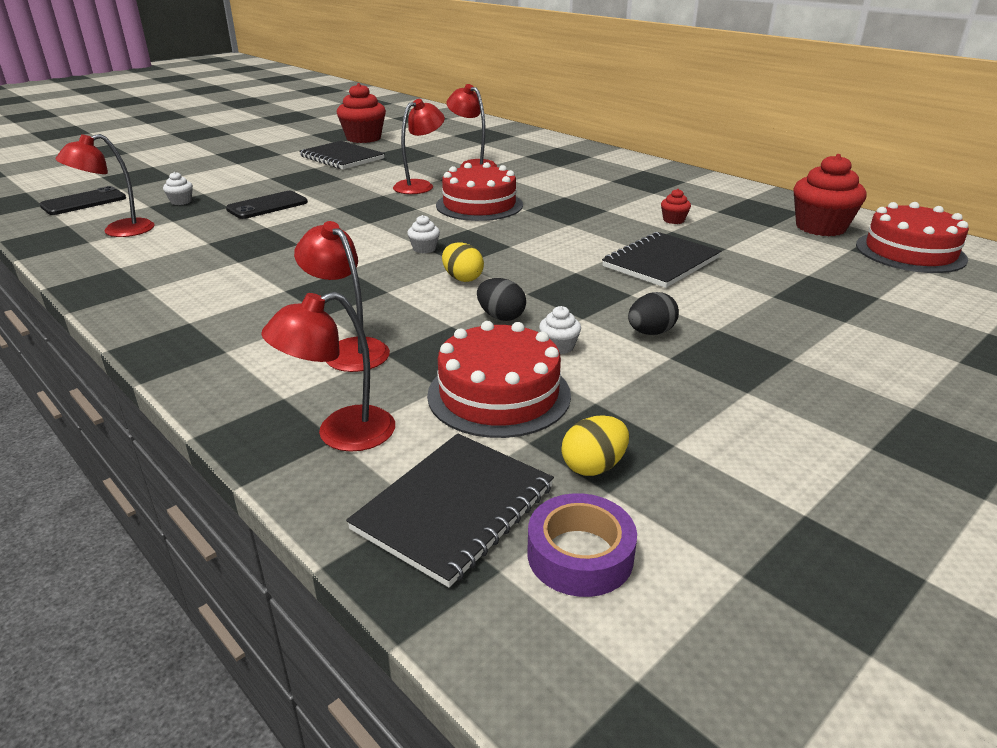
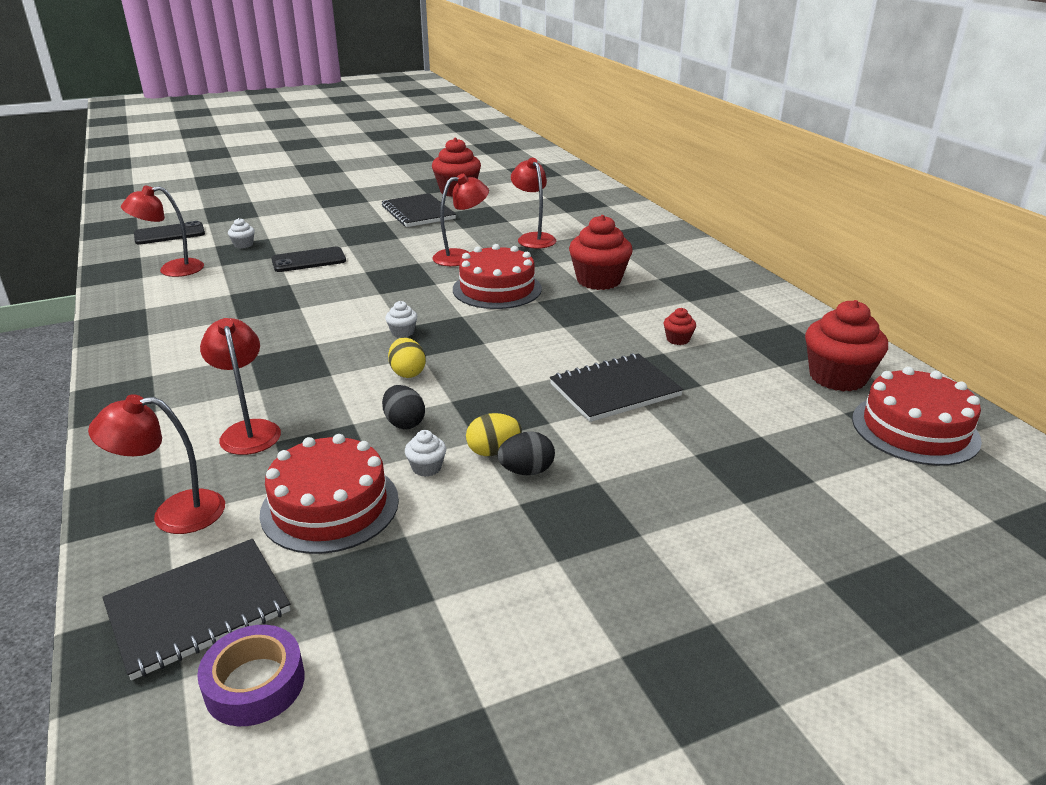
camera: 20 degrees right, 0 degrees up
(563, 188) = (599, 280): none -> red cupcake
(593, 466) = (343, 601): yellow egg -> yellow egg (493, 451)

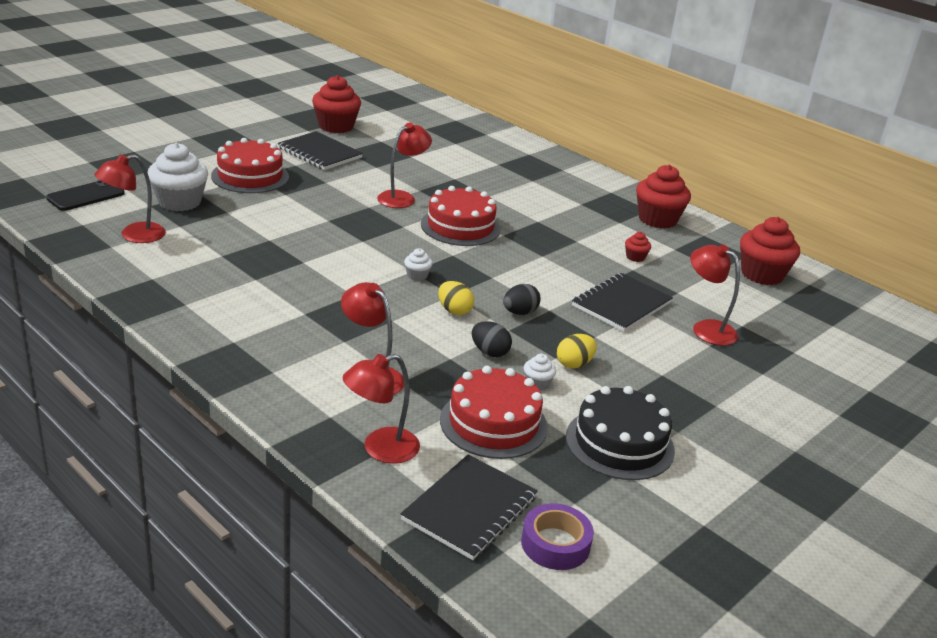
camera: 25 degrees left, 0 degrees up
(243, 245) = (179, 202): white cupcake -> white cupcake, size x2.22
(309, 260) = (263, 213): black phone -> none
(464, 561) = (619, 443): none -> black cake
(526, 471) = (609, 375): black egg -> black egg (519, 312)
(533, 238) = (449, 173): red lamp -> red lamp (706, 328)
(599, 280) = (536, 210): red cupcake -> red cupcake (657, 219)
(915, 429) = (831, 307): red cake -> red cake (250, 176)

